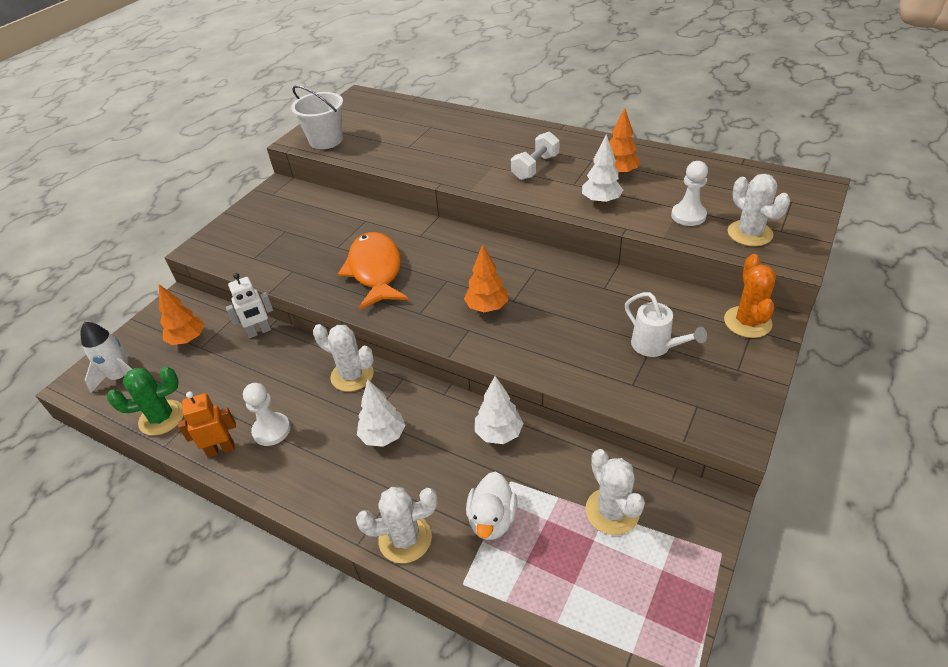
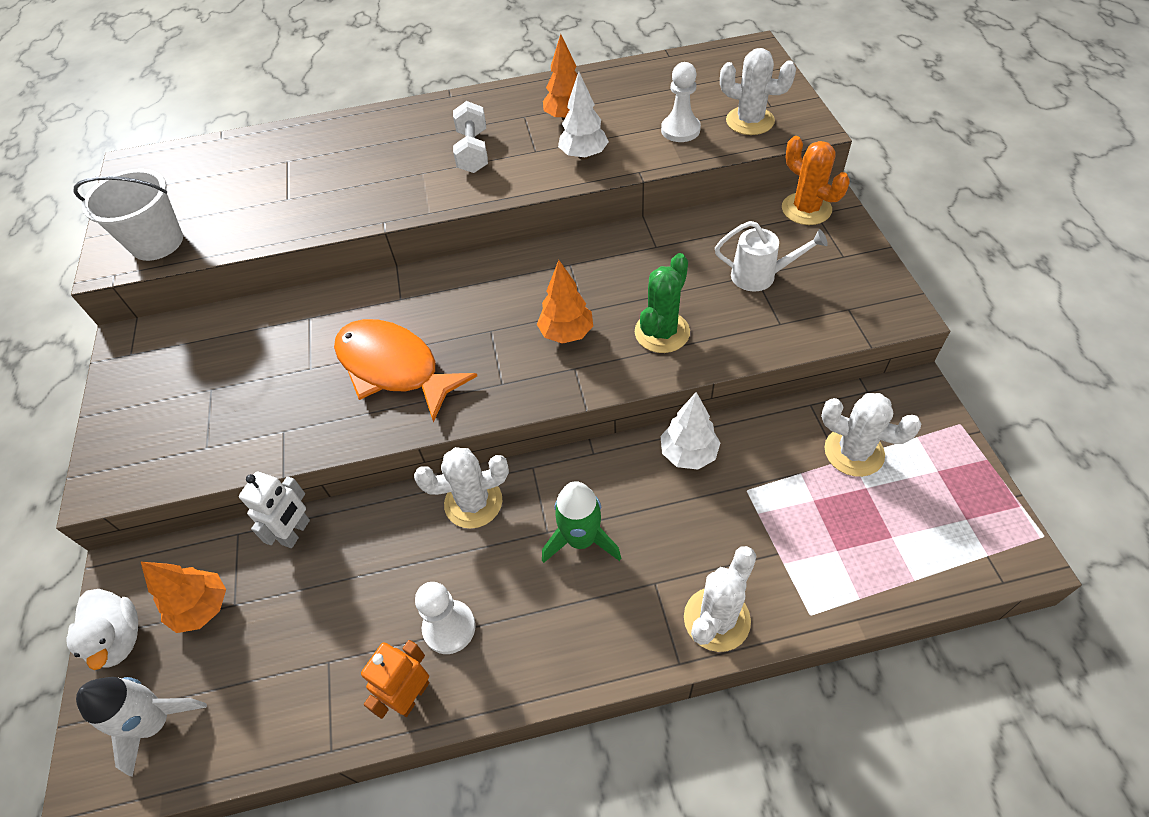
camera: 40 degrees left, 10 degrees up
(162, 418) = (285, 723): green cactus -> green cactus (662, 332)
(383, 436) = (581, 540): white tree -> green rocket
(492, 519) = (770, 537): white duck -> white duck (119, 639)

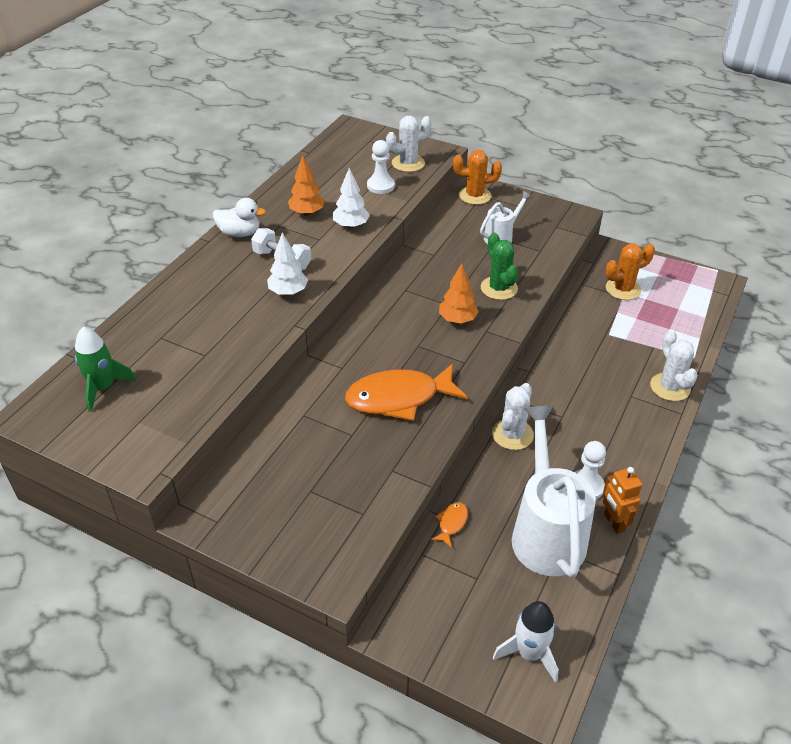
camera: 55 degrees left, 10 degrees down
(119, 639) = (445, 652): white duck -> white duck (239, 233)
(157, 243) = (156, 436): white bucket -> none
(202, 608) = (464, 596): orange tree -> none
(296, 532) = (451, 523): white robot -> orange fish
(345, 630) = (546, 532): none -> white watering can
(581, 540) = (580, 406): green rocket -> green rocket (103, 388)
(688, 454) = (567, 339): white tree -> white tree (288, 292)
(854, 452) = (623, 289): white cactus -> orange cactus

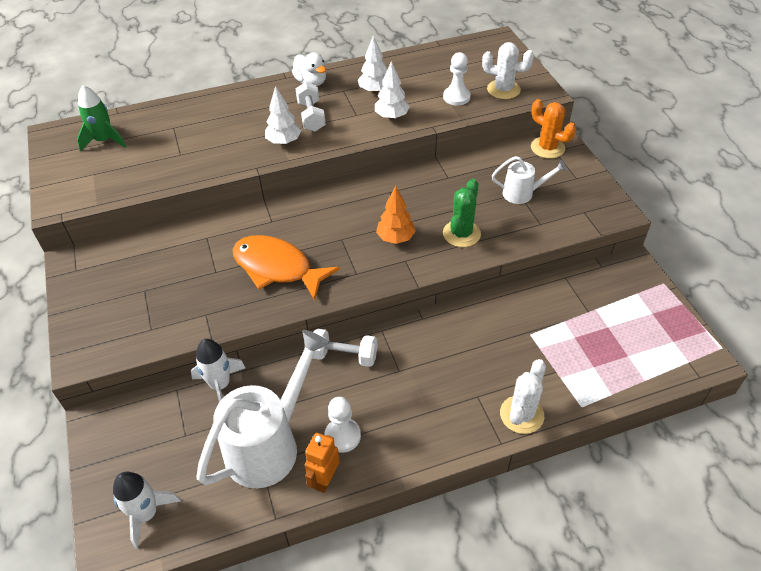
camera: 45 degrees right, 5 degrees up
(307, 213) = (375, 90): orange tree -> white tree
(451, 523) = (220, 385): orange fish -> white rocket
(512, 434) = (344, 356): white cactus -> white dumbbell
(623, 289) = (597, 305): orange cactus -> none

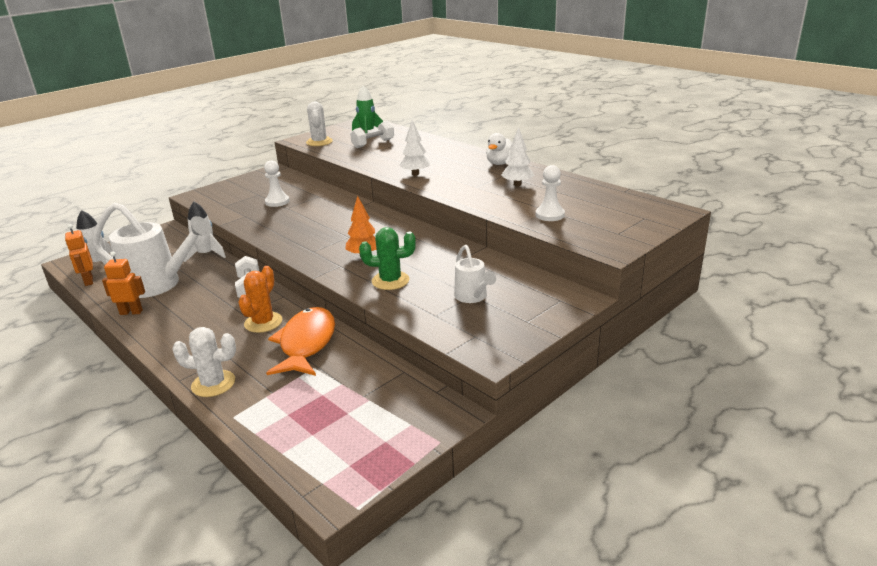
camera: 65 degrees right, 20 degrees down
(197, 529) = (88, 281): none -> orange robot
(277, 268) = (302, 224): orange fish -> orange fish (306, 343)
(311, 116) = (455, 174): white dumbbell -> white dumbbell (373, 144)
(342, 436) = (172, 308): white pawn -> white pawn (277, 202)
(391, 117) = (488, 198): white tree -> none
(503, 89) = (590, 231): white cactus -> white cactus (319, 142)
(547, 148) = (560, 295): orange cactus -> orange cactus (263, 322)

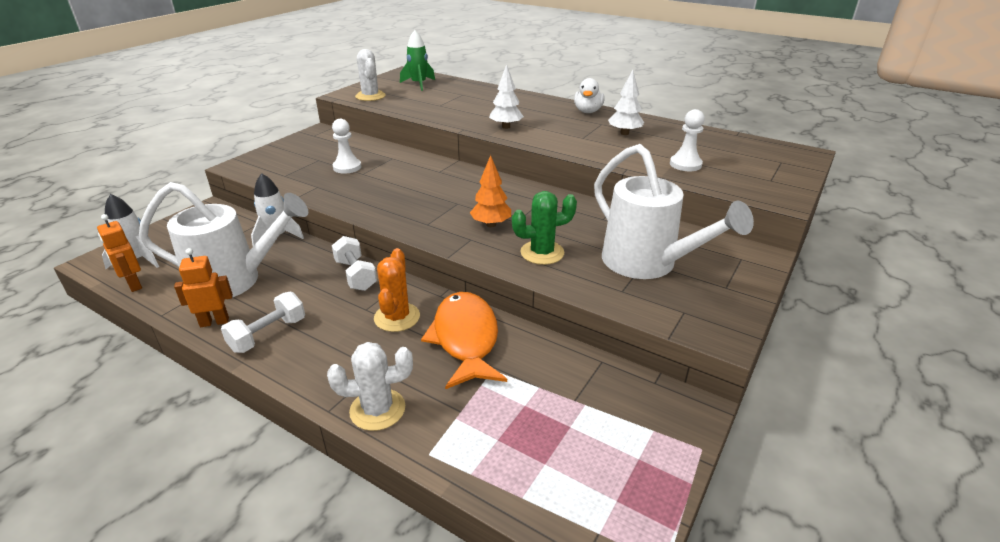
camera: 15 degrees left, 5 degrees up
(373, 144) = (434, 96): white dumbbell -> white dumbbell (268, 334)
(473, 297) = (647, 264): white watering can -> white watering can, size x1.96

